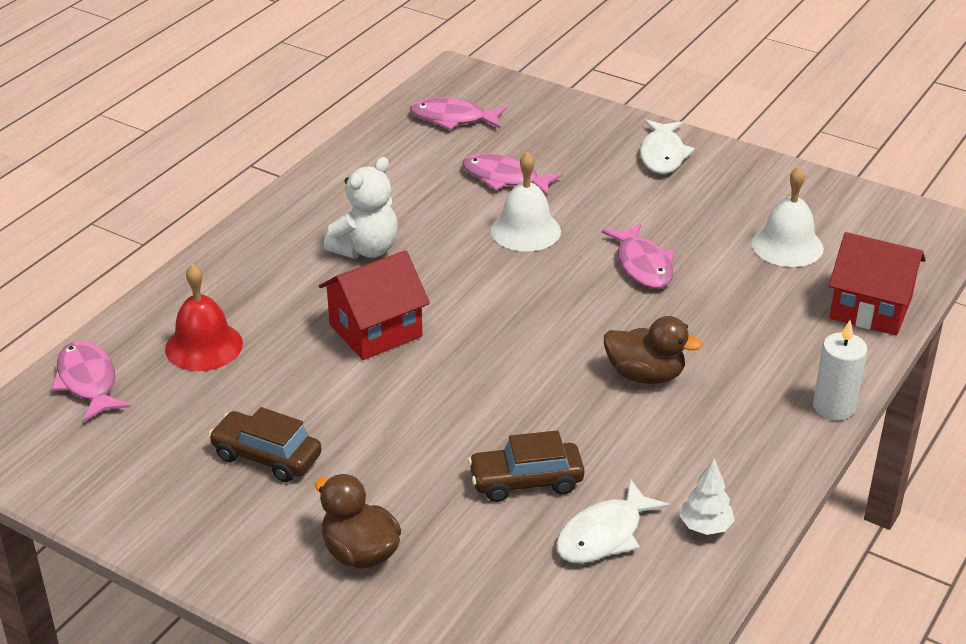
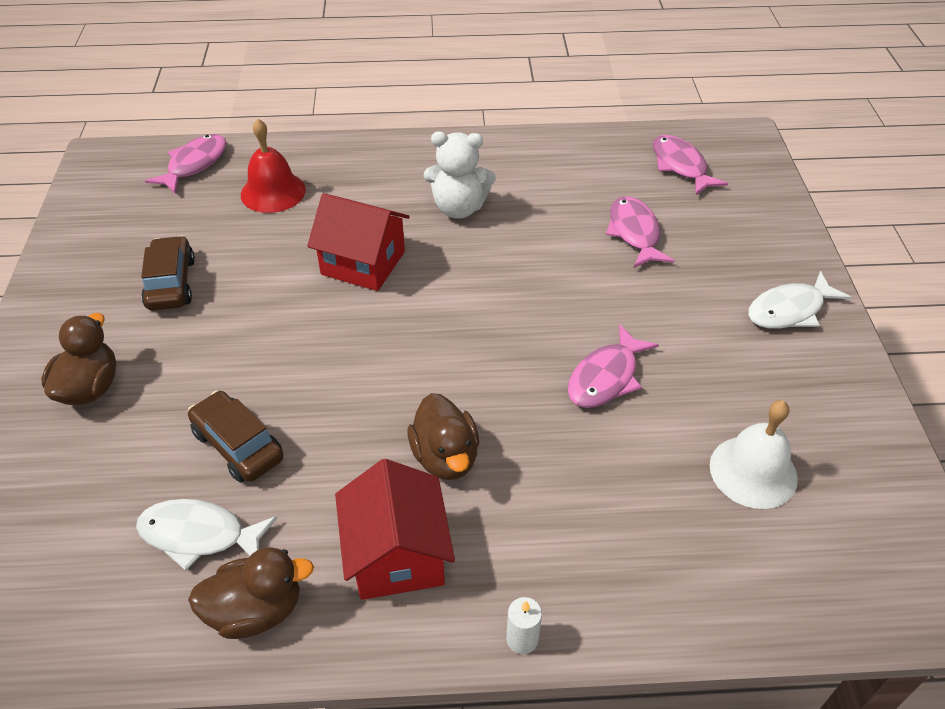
camera: 55 degrees right, 10 degrees up
(525, 230) = (576, 280): white bell -> none
(705, 527) = (256, 610): white tree -> brown duck
(834, 407) = (522, 639): white candle -> white candle, size x0.62
(870, 308) = (721, 596): red house -> red house (397, 555)

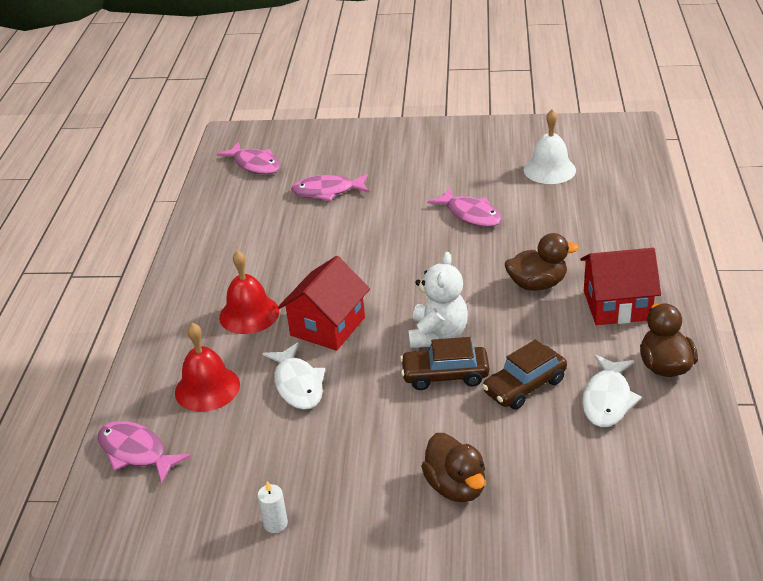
camera: 80 degrees left, 10 degrees down
(90, 388) = (456, 487): brown duck -> brown duck turned 135 degrees counterclockwise
(171, 283) = (326, 448): brown car -> brown car (445, 375)
(387, 202) = (249, 314): none -> red bell
(459, 208) = (270, 273): white teddy bear -> white teddy bear (438, 335)
(522, 639) = (669, 258): white candle -> white candle (275, 523)
(680, 166) = (255, 164): pink fish -> pink fish turned 120 degrees counterclockwise
(789, 310) = (419, 141): white fish -> white fish (298, 384)

